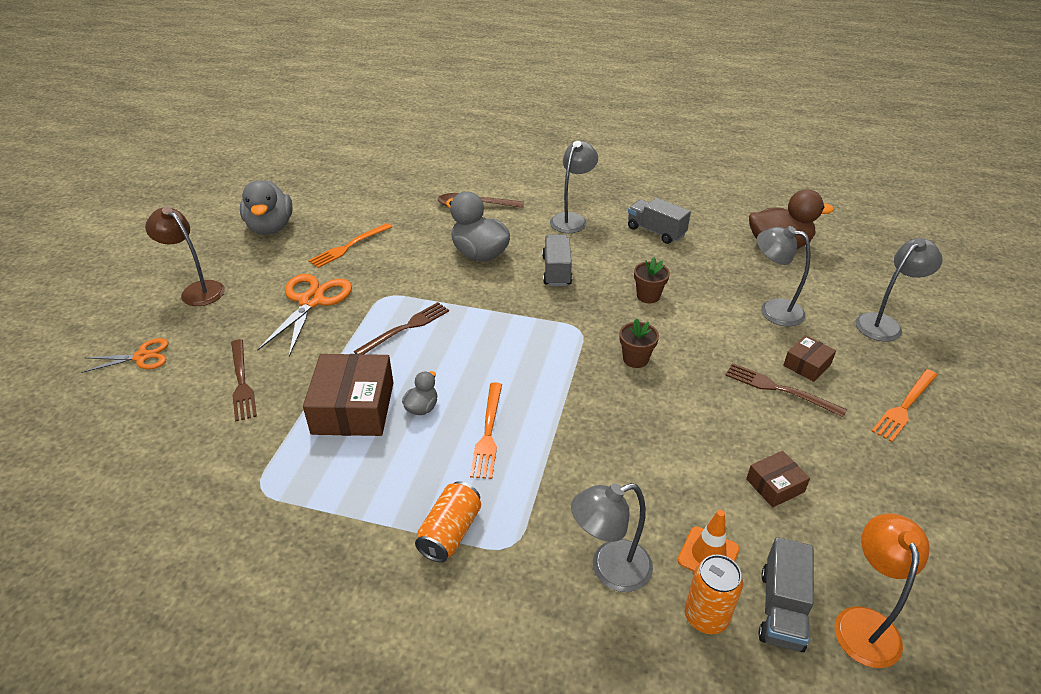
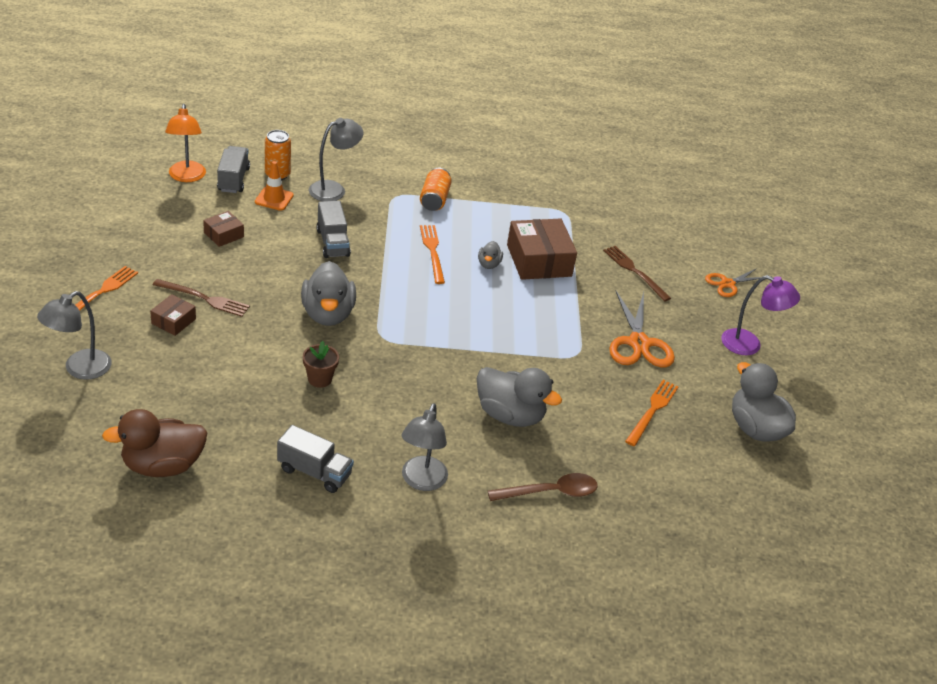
camera: 160 degrees right, 0 degrees up
(197, 290) = (749, 345): brown lamp -> purple lamp
(405, 328) = (538, 325): brown fork -> none
(556, 271) = (420, 400): grey truck -> grey truck (332, 243)
(635, 359) = (328, 314): brown flower pot -> grey duck
(772, 310) = (192, 374): grey lamp -> none

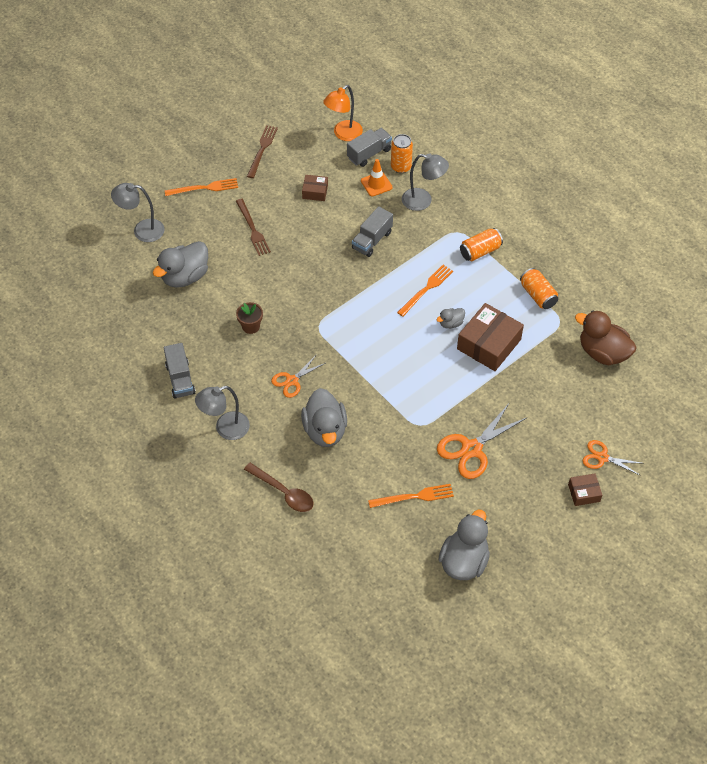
camera: 55 degrees right, 15 degrees up
(162, 465) = (116, 317): brown duck -> brown duck (602, 353)
(173, 321) = (220, 233): brown box -> brown box (584, 493)
(328, 314) = (307, 288): grey duck -> grey duck (185, 276)
(423, 396) = (292, 380): none -> orange scissors
(522, 204) = (538, 295): none -> orange can
(635, 271) = (545, 399): brown fork -> brown fork (262, 150)
(749, 345) = (548, 509): purple lamp -> none

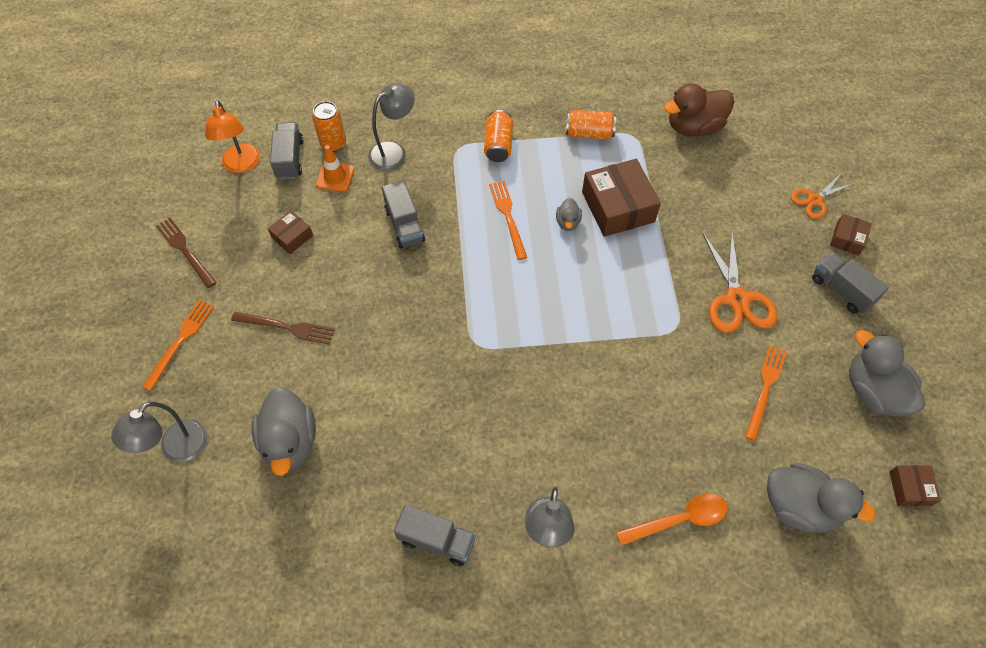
camera: 55 degrees left, 5 degrees up
(251, 326) = (421, 413): brown flower pot -> none
(284, 492) = (680, 519): brown spoon -> orange spoon
(292, 380) = (530, 416): orange scissors -> none
(325, 430) = (622, 423): grey duck -> grey duck (800, 506)
(405, 612) = (910, 488): none -> brown box
(533, 508) = (841, 290): none -> grey truck

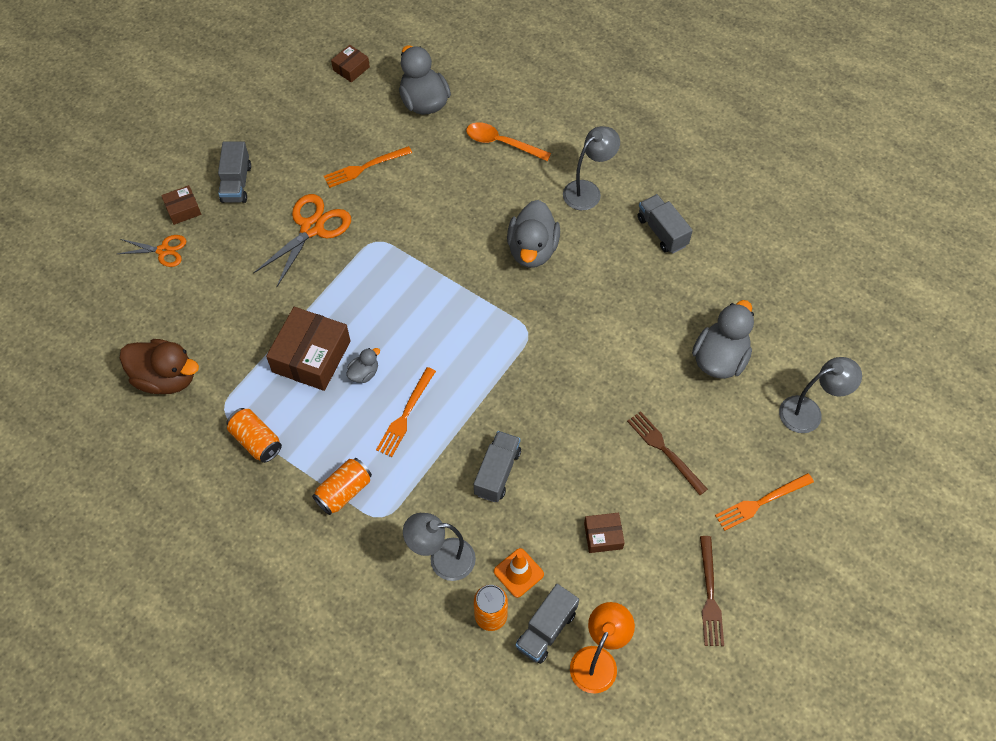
camera: 140 degrees left, 0 degrees up
(873, 391) = (302, 120): grey duck -> grey duck (532, 250)

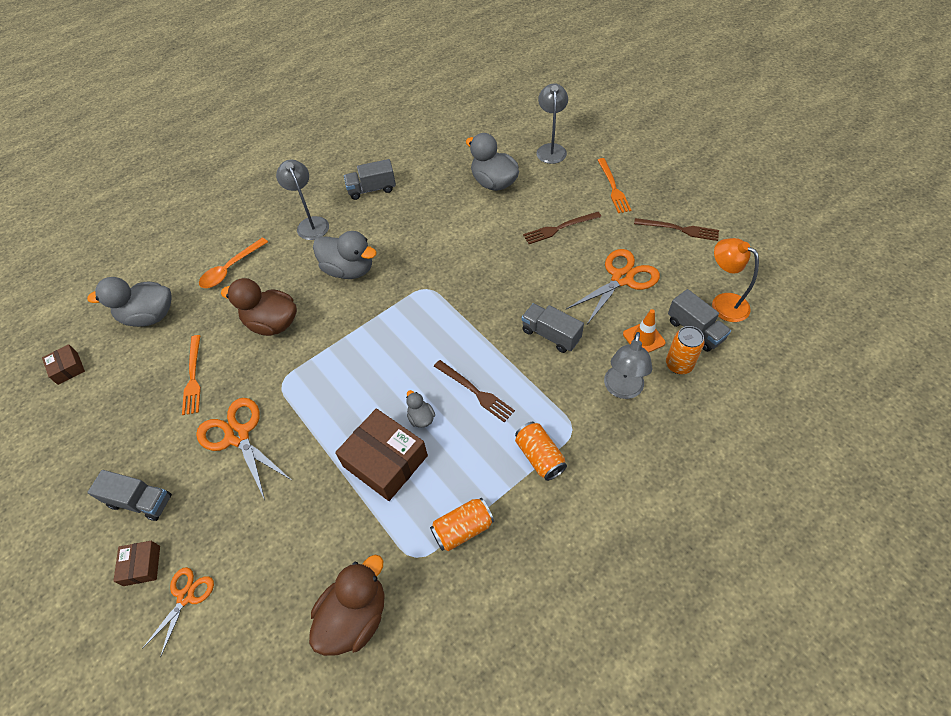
camera: 70 degrees left, 5 degrees down
(405, 414) = (475, 392): orange fork -> brown fork
(443, 207) = (272, 323): none -> brown duck
(603, 536) = (622, 278): brown box -> orange scissors

